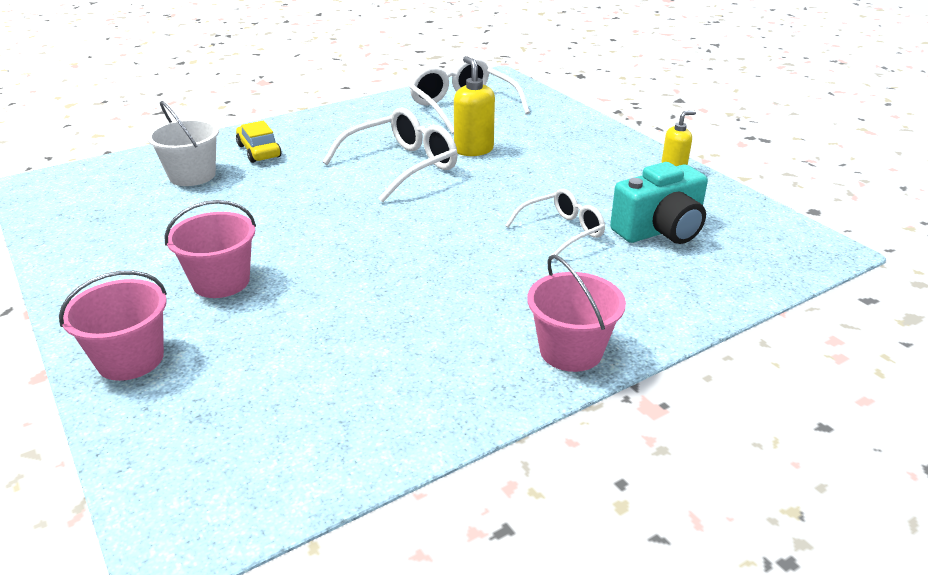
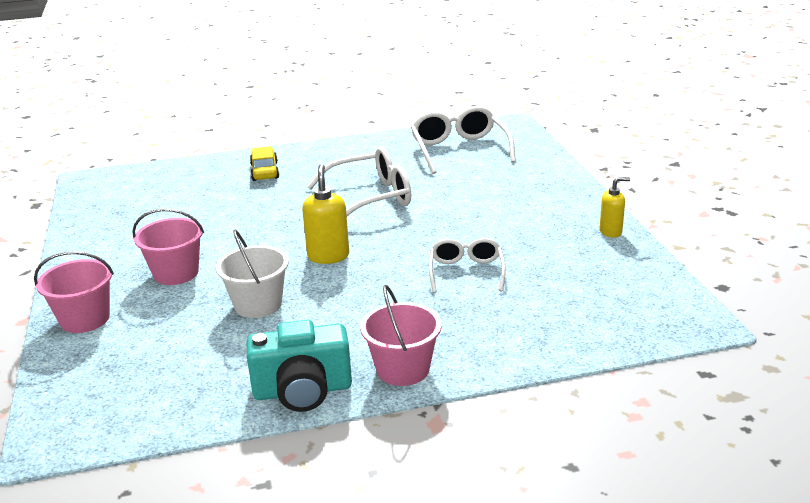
camera: 20 degrees right, 5 degrees down
(192, 175) = (203, 186): white bucket -> white bucket (258, 304)
(473, 150) = (441, 190): yellow soap dispenser -> yellow soap dispenser (328, 256)
(561, 232) = (466, 272): white glasses -> white glasses turned 75 degrees counterclockwise
(660, 230) = (555, 283): turquoise camera -> turquoise camera (302, 391)

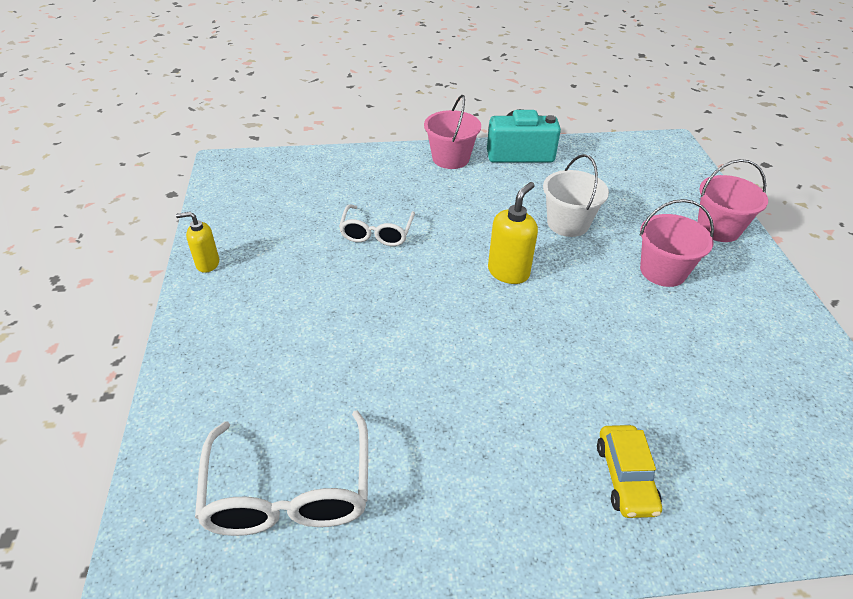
camera: 175 degrees left, 15 degrees up
(328, 256) = (508, 272): yellow soap dispenser -> yellow soap dispenser turned 150 degrees counterclockwise
(370, 198) = (457, 370): white glasses -> none

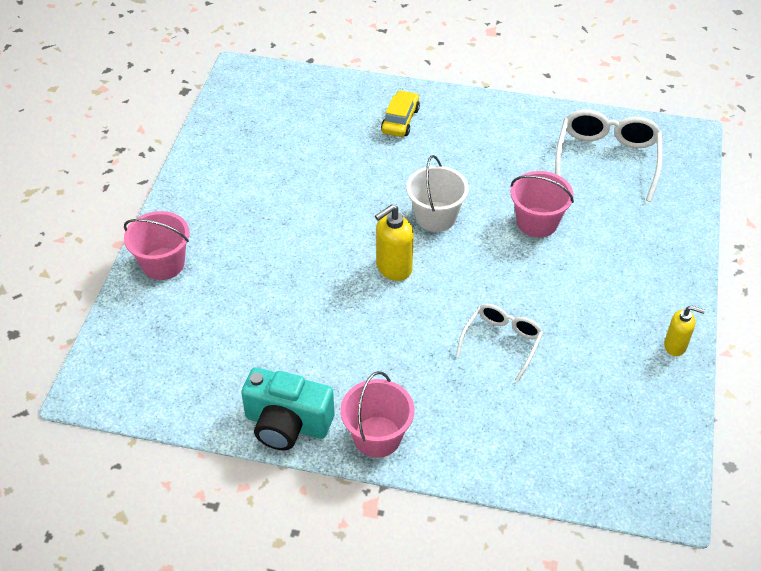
camera: 160 degrees left, 5 degrees up
(568, 223) = (303, 306): white bucket -> white bucket (435, 217)
(663, 271) = (257, 236): pink bucket -> pink bucket (537, 222)

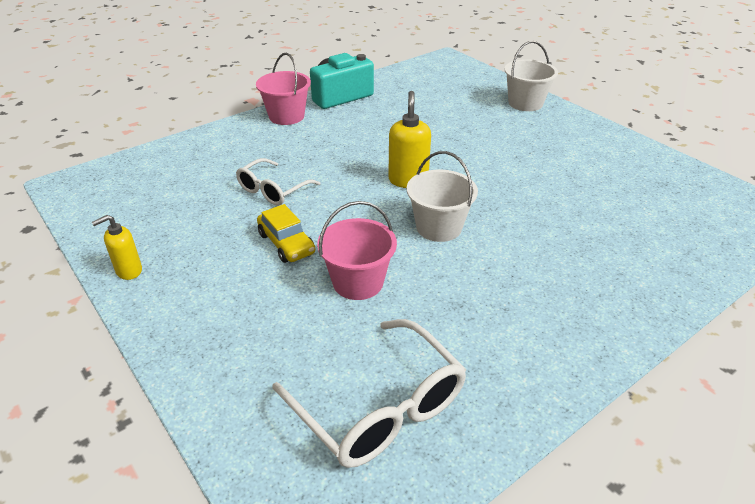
camera: 130 degrees right, 10 degrees down
(163, 264) = (525, 103): pink bucket -> white bucket
(400, 120) = (608, 278): yellow car -> yellow car (286, 243)
(501, 342) = (273, 190): white glasses -> white glasses turned 60 degrees clockwise

